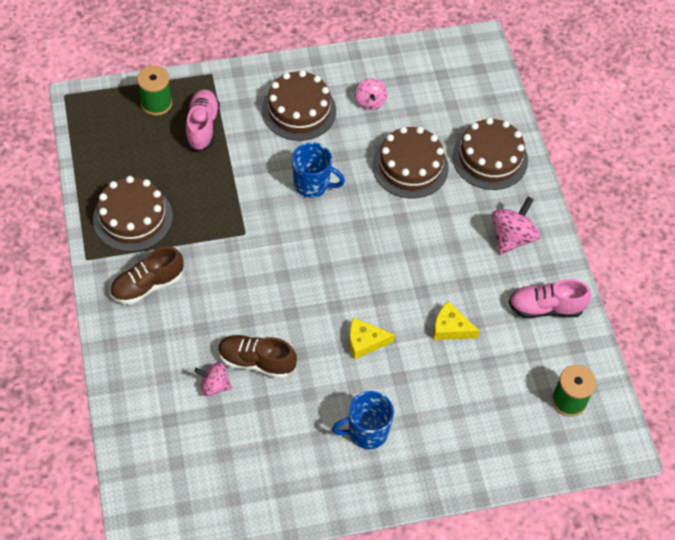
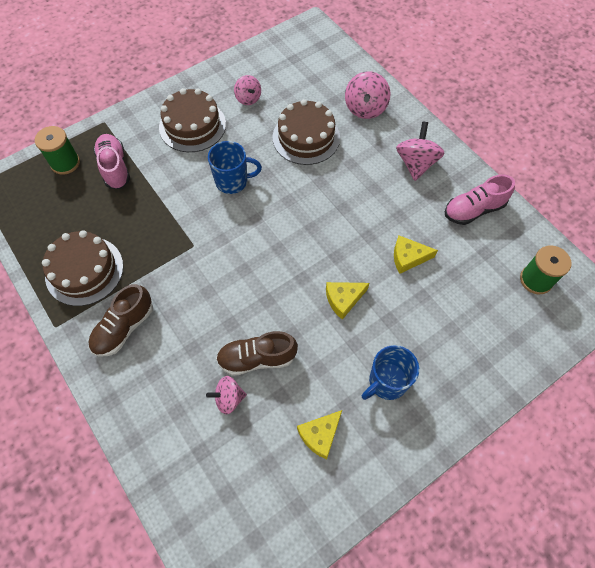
camera: 20 degrees left, 5 degrees up
(281, 450) = (320, 435): none -> yellow cheese
(490, 158) = (365, 108): brown cake -> pink spinning top

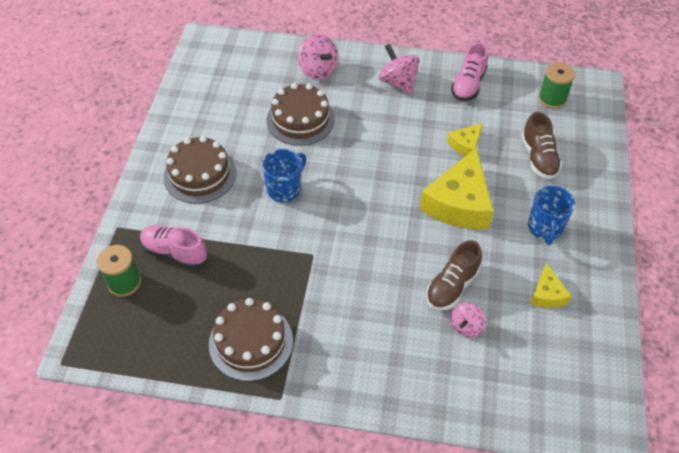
camera: 45 degrees left, 10 degrees down
(124, 328) = (335, 351): brown shoe -> brown shoe (538, 158)
(248, 98) = (220, 124): pink spinning top -> none
(343, 299) = (459, 203): yellow cheese -> yellow cheese, size x2.03

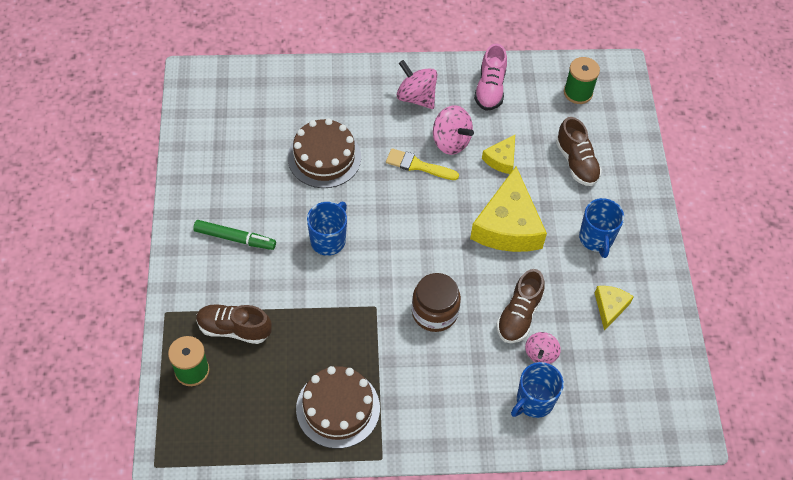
camera: 15 degrees left, 5 degrees up
(174, 252) = (234, 329): pink shoe -> brown shoe
(200, 174) = (235, 238): brown cake -> green marker
(318, 70) = (328, 95): pink spinning top -> pink spinning top (450, 141)
(368, 269) = (434, 312): none -> brown jar
(385, 139) = (418, 165): none -> yellow brush
(449, 371) = (534, 401): none -> blue mug
(547, 294) = (610, 307): yellow cheese -> yellow cheese turned 150 degrees counterclockwise

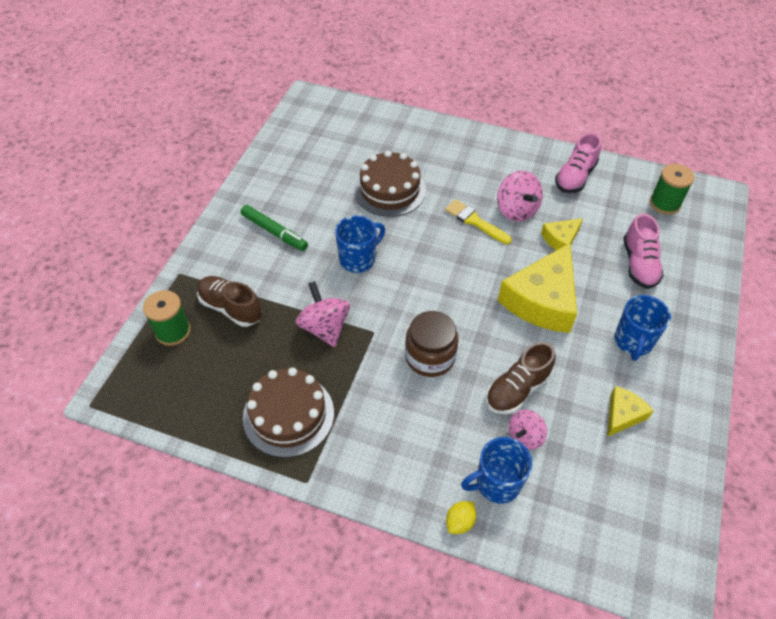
camera: 25 degrees right, 5 degrees down
(416, 97) = (499, 165): pink spinning top -> pink spinning top (324, 327)
(518, 443) = (460, 522): none -> yellow lemon
(576, 162) = (639, 264): brown shoe -> pink shoe

